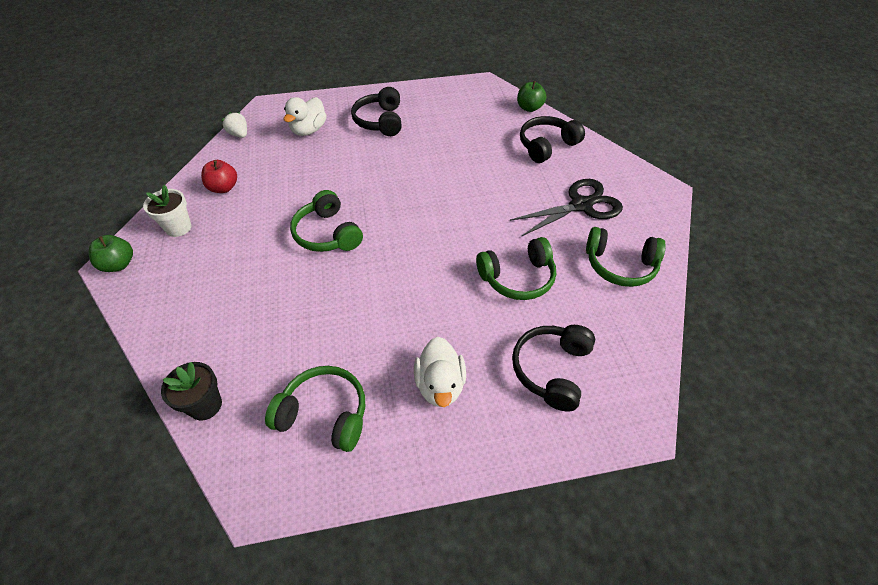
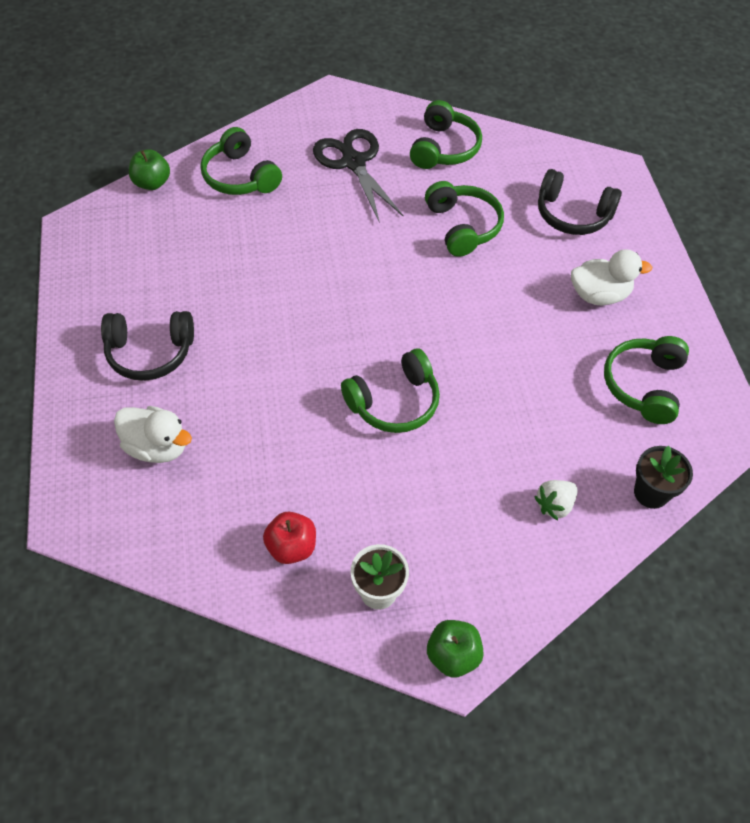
camera: 90 degrees left, 5 degrees up
(239, 134) = (151, 551): white strawberry -> white strawberry (554, 505)
(547, 146) = (240, 176): black headphones -> green headphones

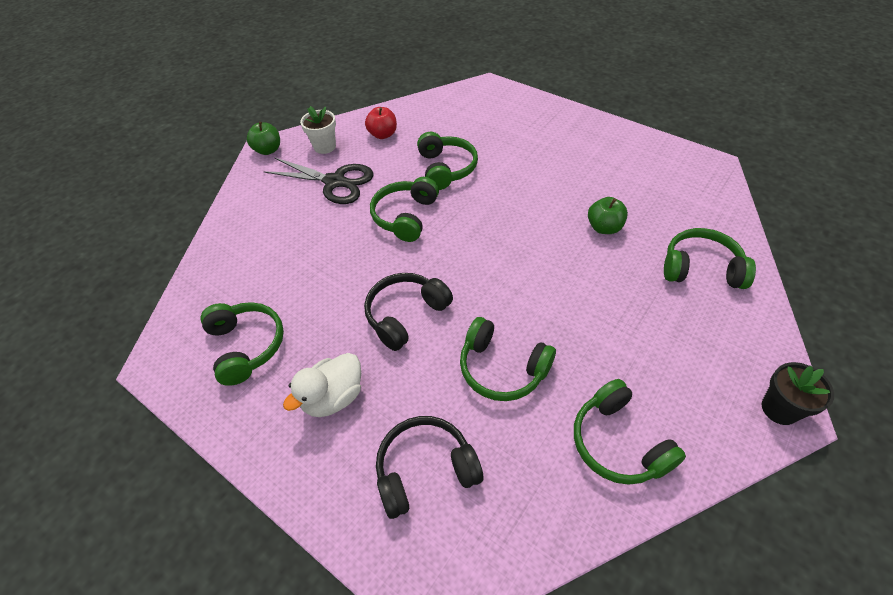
camera: 140 degrees right, 5 degrees down
(150, 352) = (561, 147): black headphones -> black headphones (406, 315)
(152, 183) = (733, 218): green apple -> green apple (604, 228)
(157, 447) = (494, 123): white duck -> none
(289, 427) = (446, 169): none -> green headphones
(353, 162) = (658, 353): black scissors -> black scissors (335, 182)
(554, 505) = (261, 233): white strawberry -> none
(651, 493) = (202, 279): black flower pot -> black flower pot (779, 409)

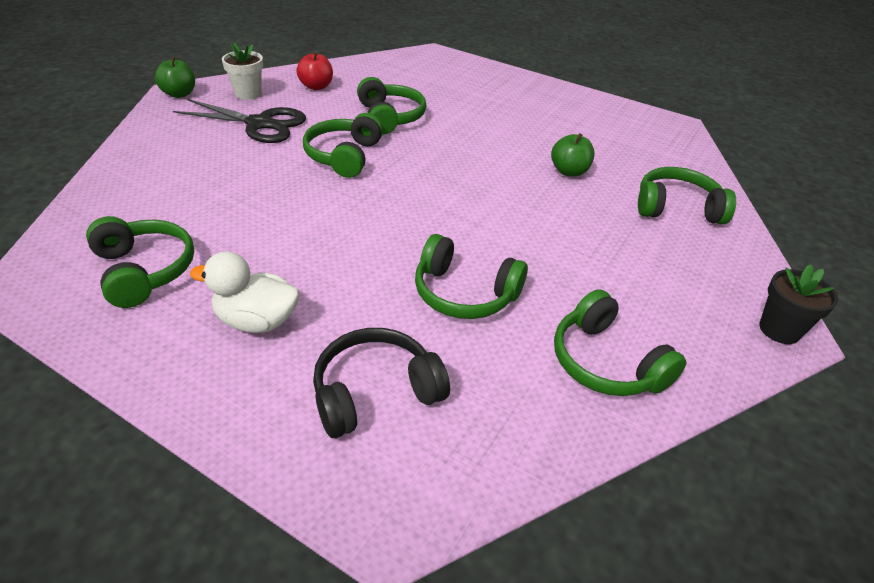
camera: 10 degrees left, 10 degrees down
(333, 397) = (256, 321): white duck -> white duck turned 60 degrees clockwise
(406, 315) = (347, 243): black headphones -> none

